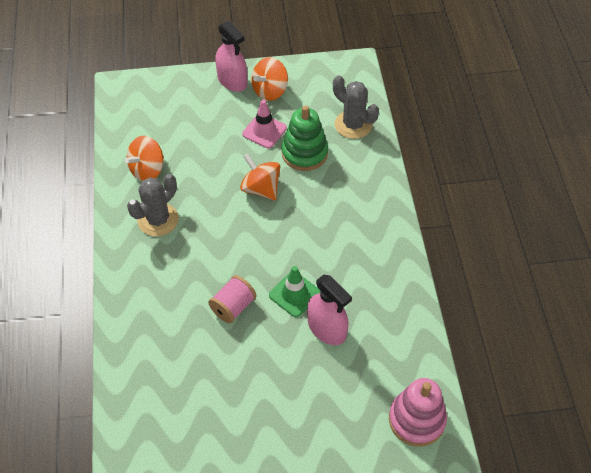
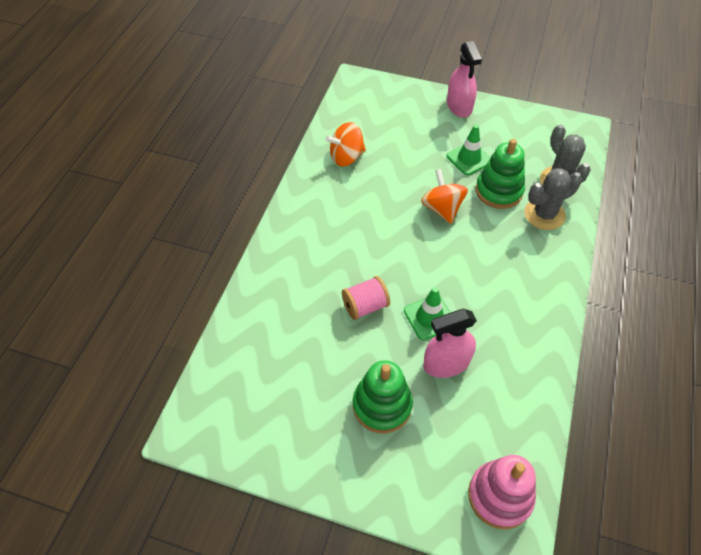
camera: 25 degrees right, 0 degrees up
(158, 220) = (334, 203): grey cactus -> grey cactus (544, 214)
(264, 131) = (469, 159): pink traffic cone -> green traffic cone
(270, 91) = (490, 125): orange spinning top -> none
(288, 388) = (382, 405): none -> green stacking toy
(327, 328) = (446, 363): pink spray bottle -> pink spray bottle turned 90 degrees clockwise

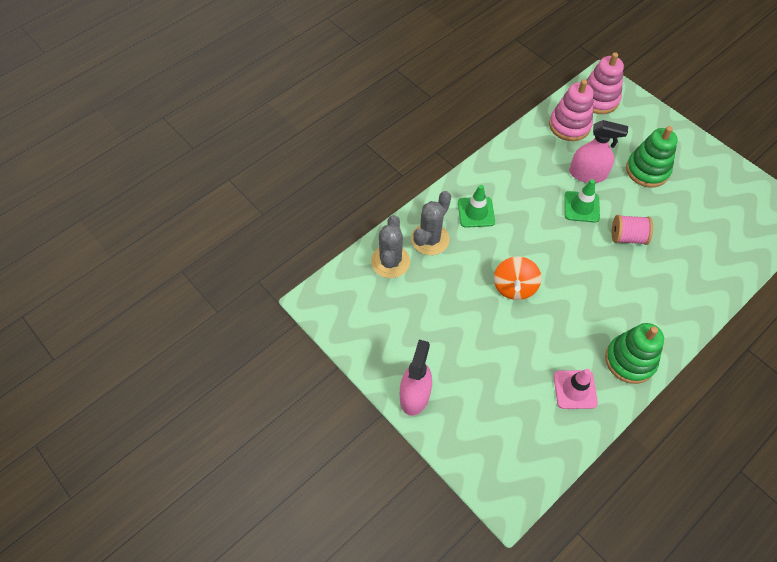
camera: 150 degrees left, 5 degrees up
(346, 157) = (575, 389): orange spinning top -> pink traffic cone
(469, 159) = (453, 325): green traffic cone -> green traffic cone (476, 212)
(499, 191) = (451, 278): green stacking toy -> green stacking toy (630, 360)
(508, 426) = (569, 125): none -> pink stacking toy
(544, 214) = (430, 239): grey cactus -> grey cactus turned 60 degrees counterclockwise

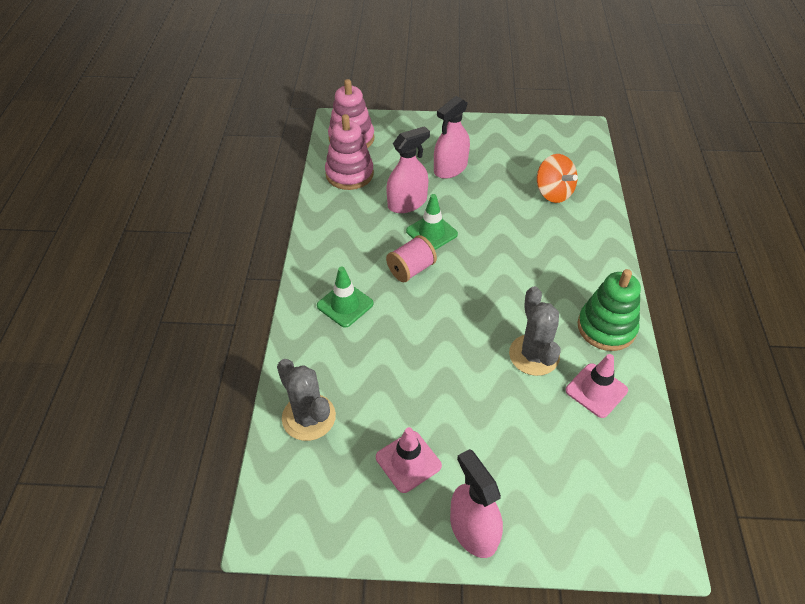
camera: 45 degrees left, 10 degrees down
(418, 330) = (408, 461): none -> pink traffic cone
(430, 239) = (326, 363): grey cactus -> grey cactus (534, 355)
(514, 287) = (450, 344): orange spinning top -> orange spinning top (553, 193)
(627, 237) = (494, 230): pink spool -> pink spool (411, 269)
(647, 170) = (450, 168): green stacking toy -> pink spray bottle

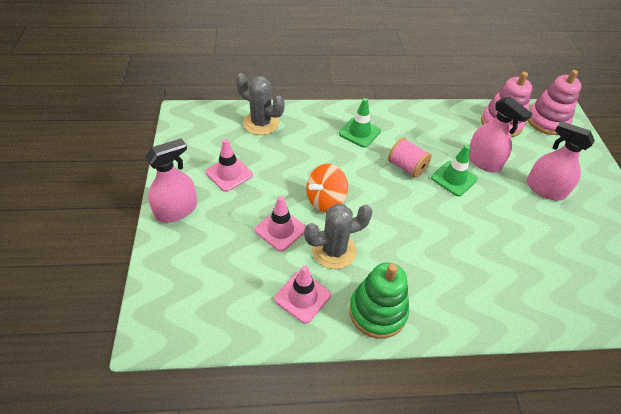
camera: 80 degrees right, 0 degrees up
(309, 417) = (261, 123): grey cactus -> grey cactus turned 75 degrees clockwise
(505, 405) = (280, 230): none -> pink traffic cone
(553, 193) = (552, 275): orange spinning top -> orange spinning top (325, 200)

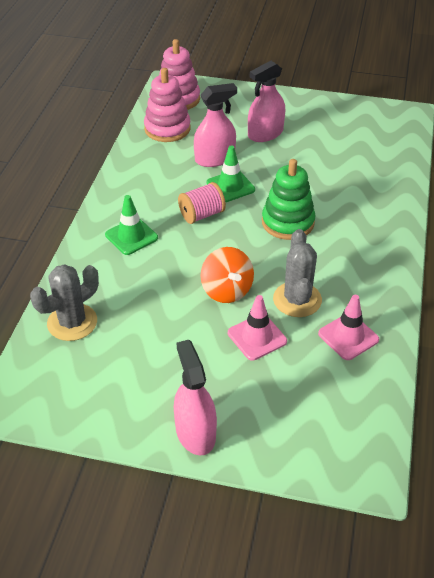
camera: 70 degrees left, 5 degrees down
(229, 174) = (152, 370): pink traffic cone -> none
(377, 311) = (375, 286): green stacking toy -> green stacking toy (288, 222)

